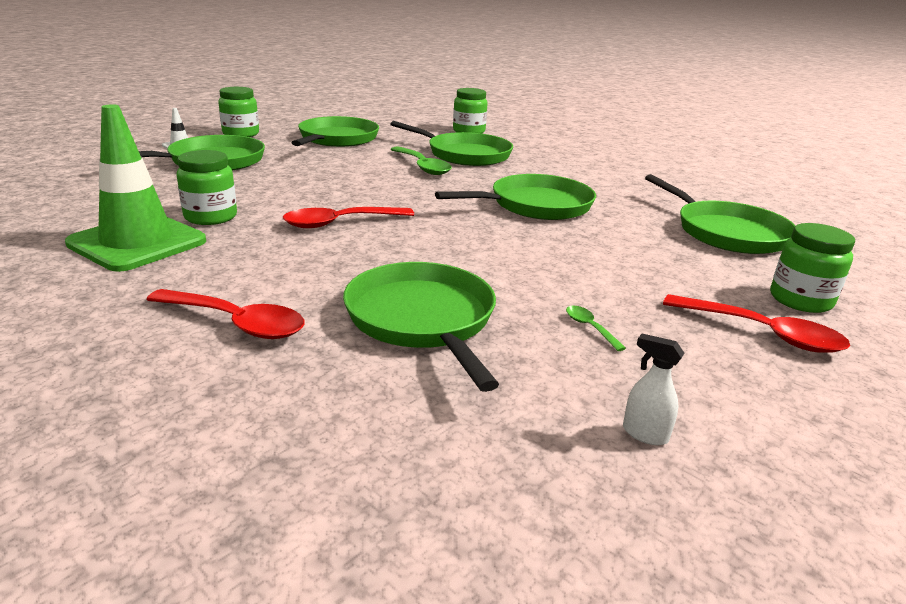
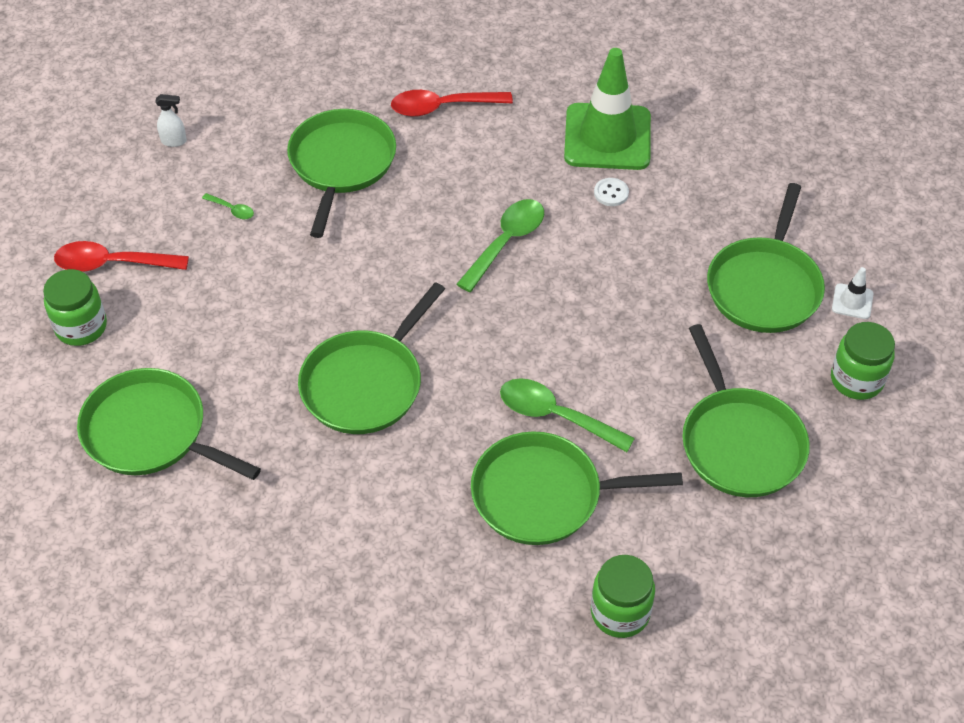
camera: 150 degrees right, 25 degrees up
(211, 217) = (611, 193): green jar -> white button
(340, 223) = (506, 242): red spoon -> green spoon
(422, 319) = (341, 164): green pan -> green pan turned 120 degrees counterclockwise

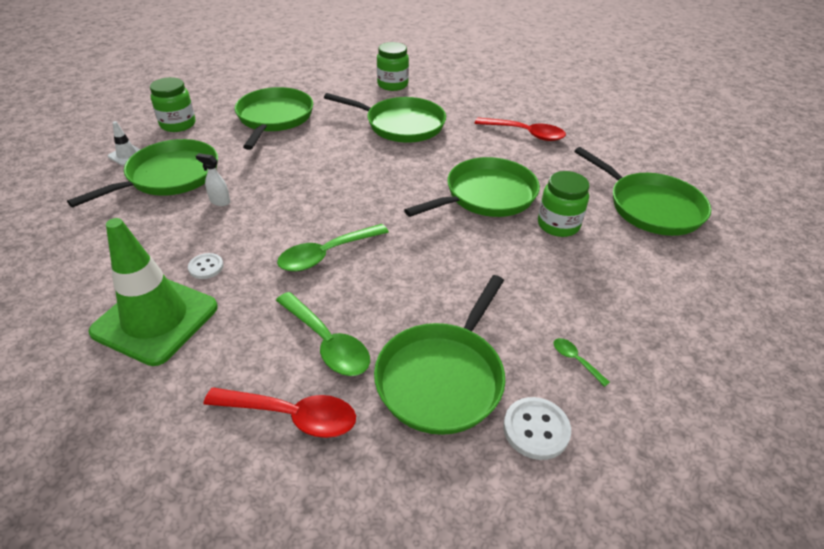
camera: 160 degrees left, 10 degrees down
(81, 327) = (724, 290): green jar -> green jar (558, 225)
(112, 264) = (704, 339): red spoon -> red spoon (525, 134)
(174, 141) = (646, 481): white spray bottle -> white spray bottle (220, 201)
(258, 150) = (536, 429): none -> white button
(555, 416) = (369, 151): green spoon -> green spoon (327, 343)

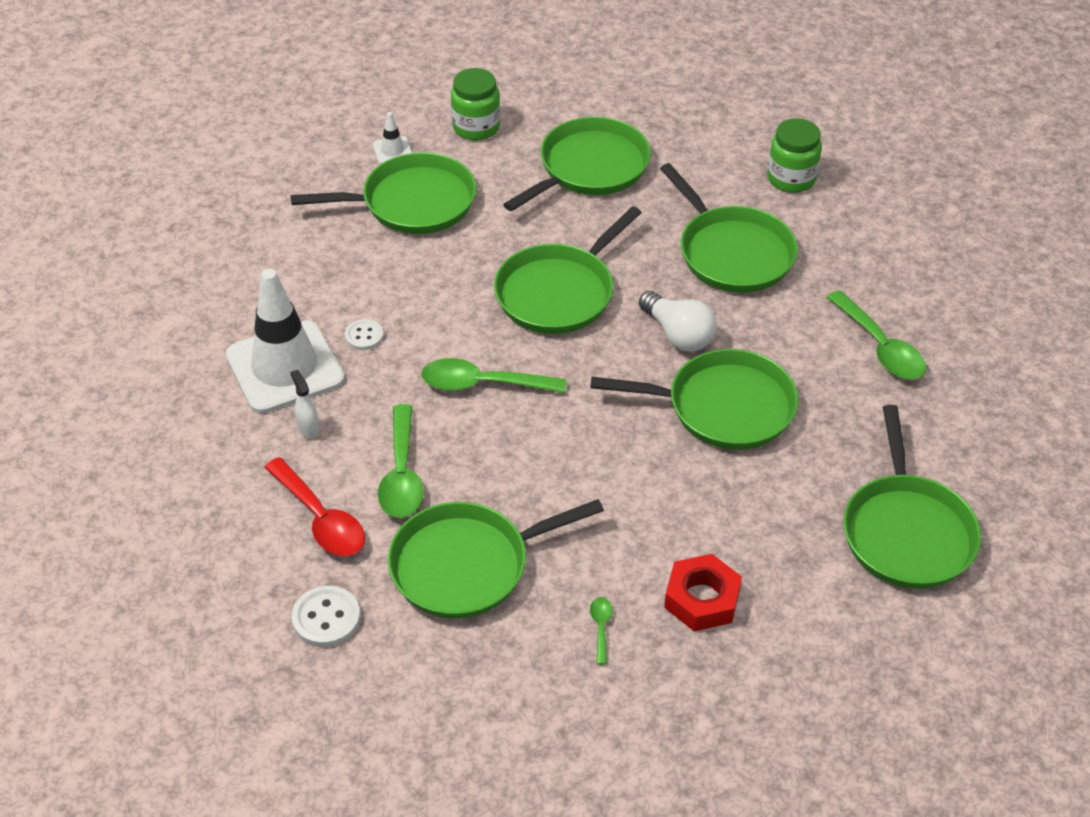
camera: 40 degrees right, 5 degrees up
(155, 319) = (285, 367): green traffic cone -> white traffic cone
(220, 201) = (435, 263): white spray bottle -> white spray bottle (308, 429)
(322, 183) = (558, 293): none -> green pan
(418, 173) = (678, 334): none -> white light bulb
(525, 134) = (880, 347): red spoon -> green spoon
(536, 429) = (497, 655): white button -> white button (326, 618)
(558, 225) = (762, 489): green jar -> none
(607, 303) = (702, 599): none -> red nut

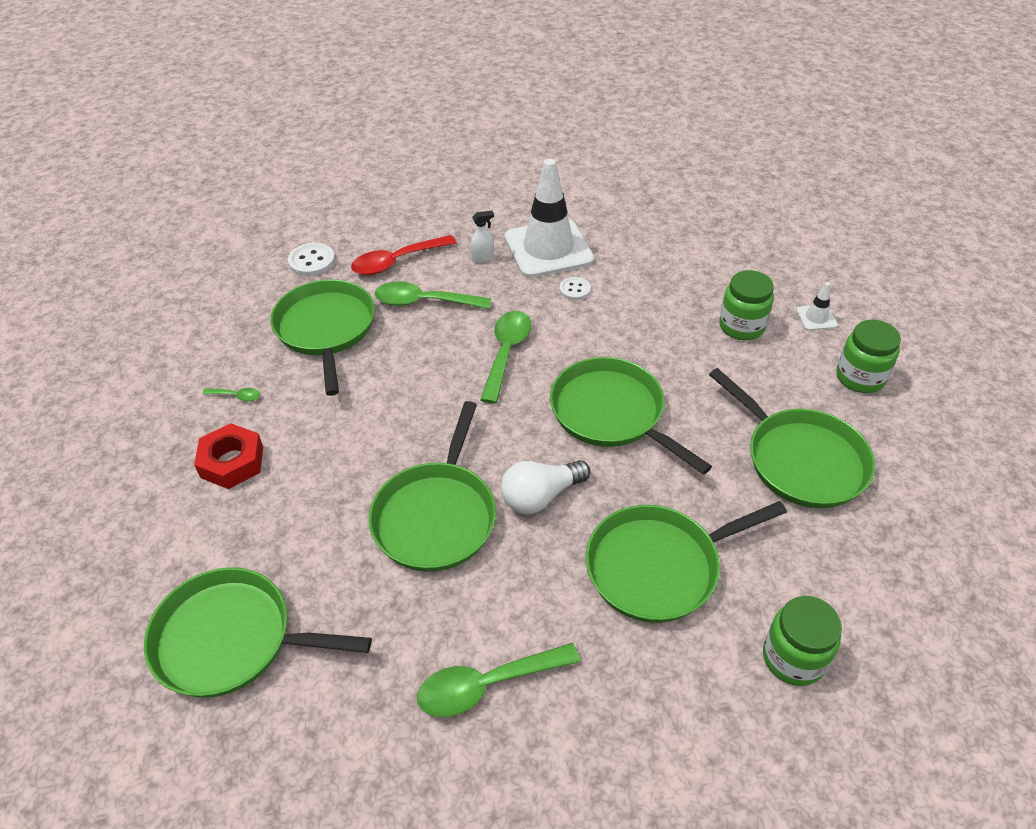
camera: 100 degrees right, 0 degrees up
(413, 202) = (741, 326): green pan -> green jar

